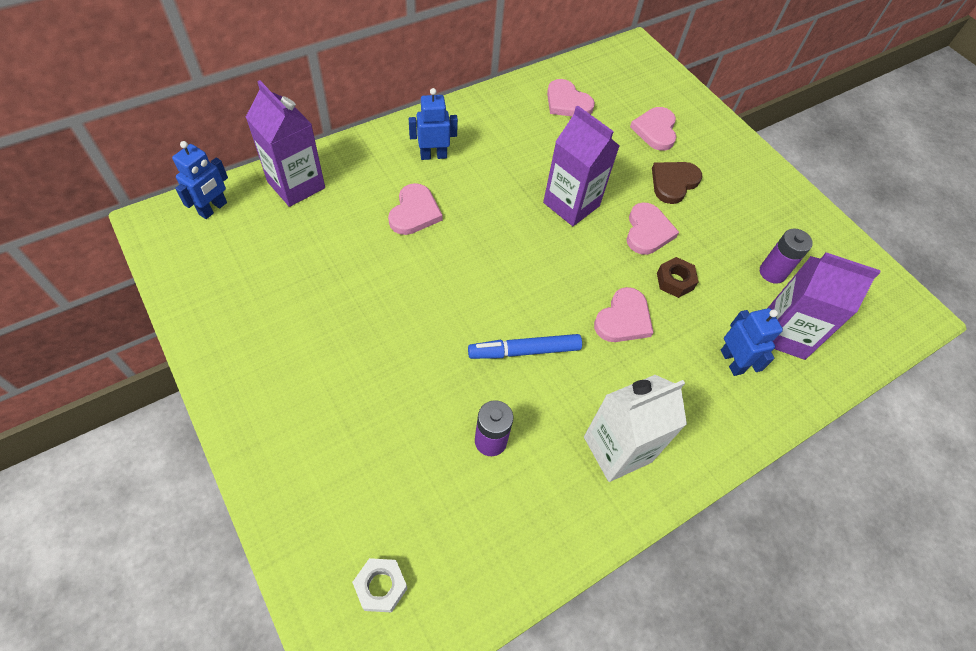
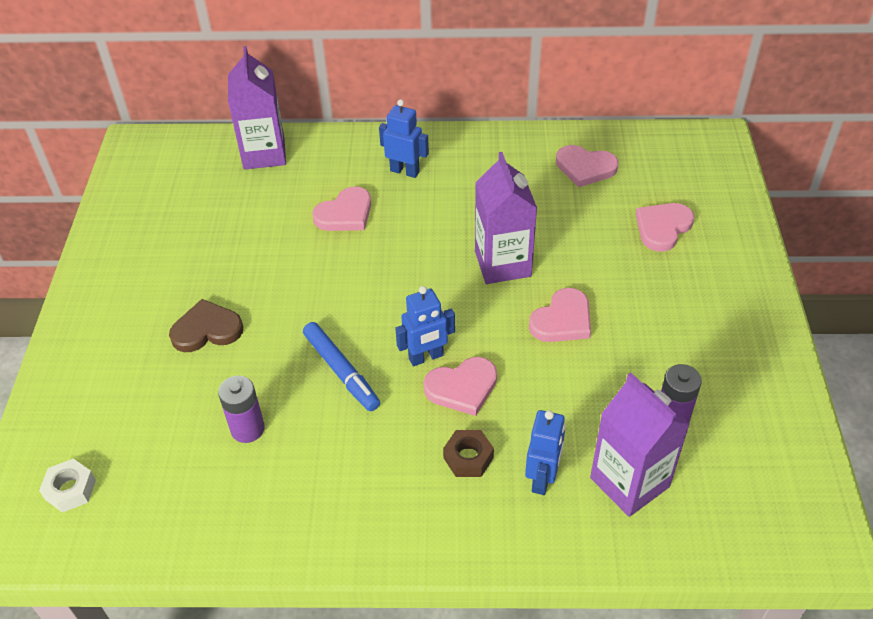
camera: 40 degrees right, 10 degrees down
(213, 209) = (184, 149): blue robot -> blue robot (426, 357)
(524, 351) = (341, 371): blue marker -> blue marker turned 150 degrees counterclockwise
(567, 102) = (585, 168): pink heart -> pink heart turned 60 degrees counterclockwise
(617, 449) = (353, 494): white carton -> none
(673, 183) = (636, 286): brown heart -> brown heart (207, 330)
(675, 281) = (549, 378): brown nut -> brown nut (468, 458)

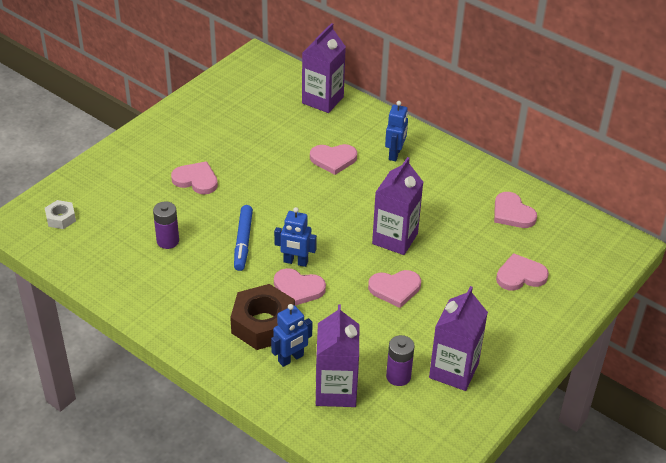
camera: 35 degrees right, 5 degrees down
(207, 330) = (196, 180): brown heart -> pink heart
(405, 171) = (395, 154): blue robot -> blue robot turned 45 degrees clockwise
(468, 458) = (263, 324): brown nut -> brown nut, size x1.95
(715, 372) = (453, 370): none -> purple carton

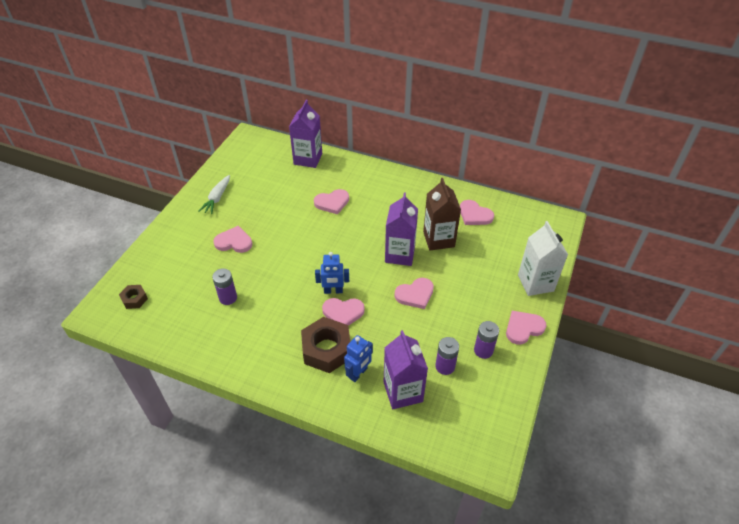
camera: 15 degrees left, 5 degrees up
(61, 218) = (134, 299): white nut -> brown nut
(193, 124) = (217, 198): none -> white carrot
(243, 242) = (287, 284): blue marker -> none
(395, 154) = (375, 189): blue robot -> none
(452, 232) = (438, 239): none -> brown carton
(453, 370) = (483, 350): purple carton -> purple battery
(520, 275) = (499, 261): pink heart -> pink heart (523, 328)
(556, 311) = (535, 283): none -> white carton

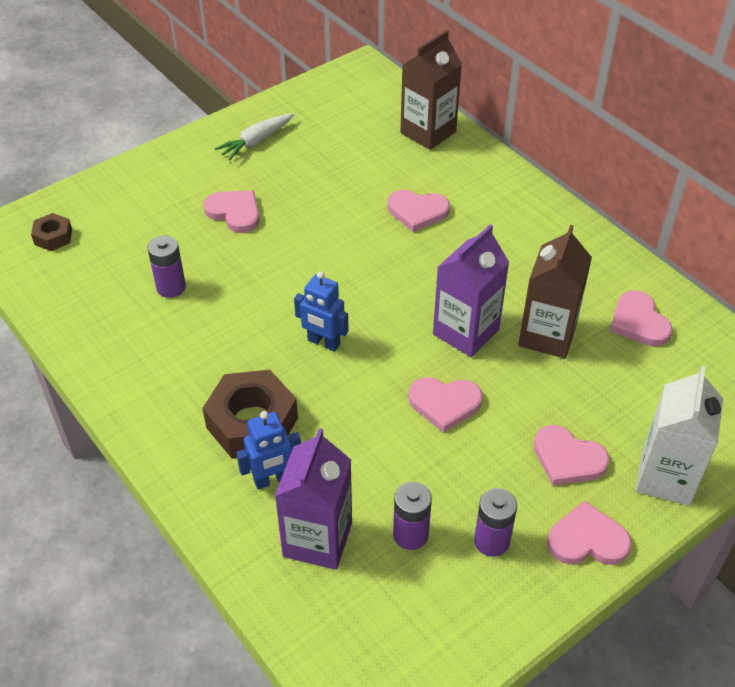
camera: 30 degrees right, 0 degrees up
(308, 159) = (428, 132): purple carton -> brown carton
(343, 313) = (314, 381): pink heart -> pink heart (567, 459)

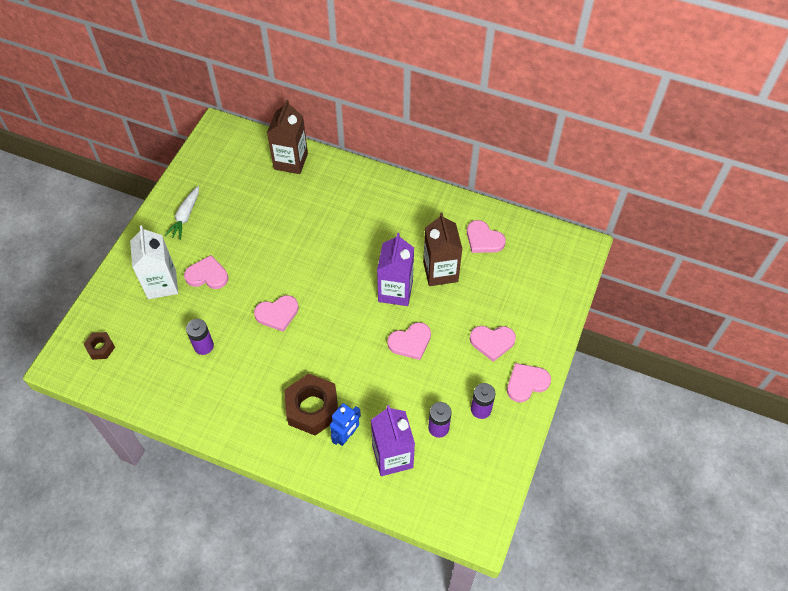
camera: 30 degrees left, 10 degrees up
(323, 342) = (320, 337): blue robot -> none
(417, 211) = (319, 223): pink heart -> pink heart (277, 314)
(665, 477) = (545, 327): white carton -> white carton (162, 284)

